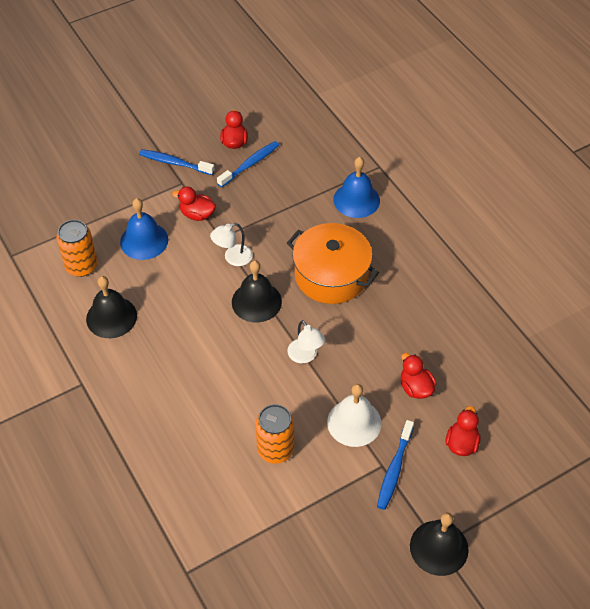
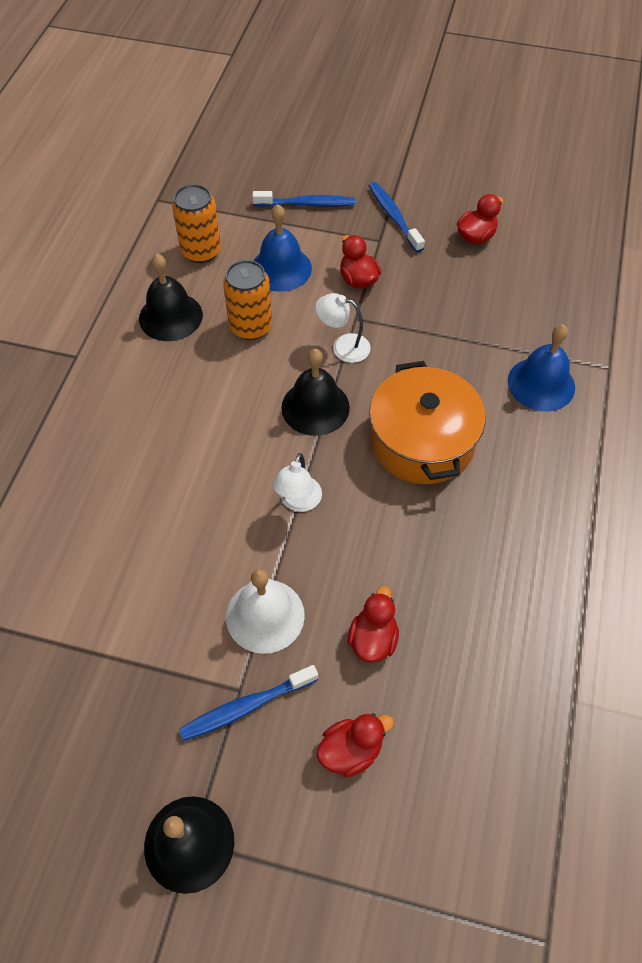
camera: 45 degrees right, 5 degrees up
(250, 164) = (467, 268): blue toothbrush -> blue toothbrush (307, 204)
(275, 449) = (159, 570): orange can -> orange can (251, 326)

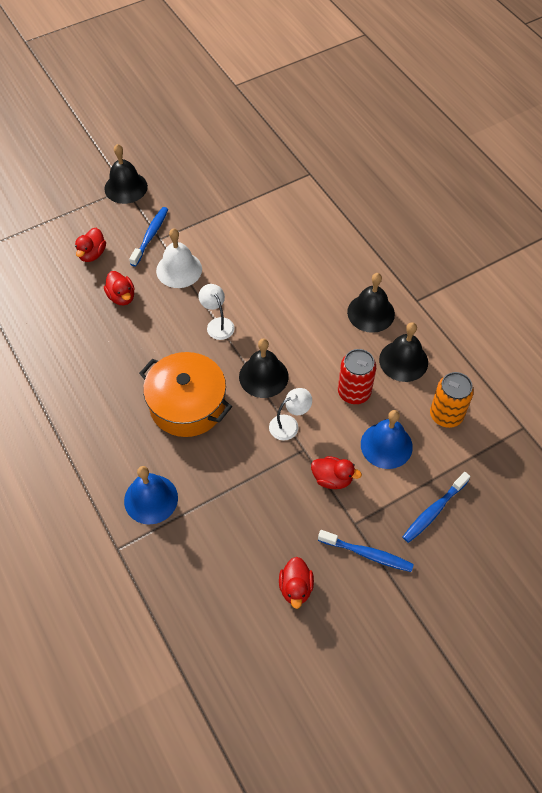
camera: 135 degrees right, 0 degrees up
(134, 381) = (371, 313): none -> black bell
(251, 326) = (354, 392): orange can -> red can

